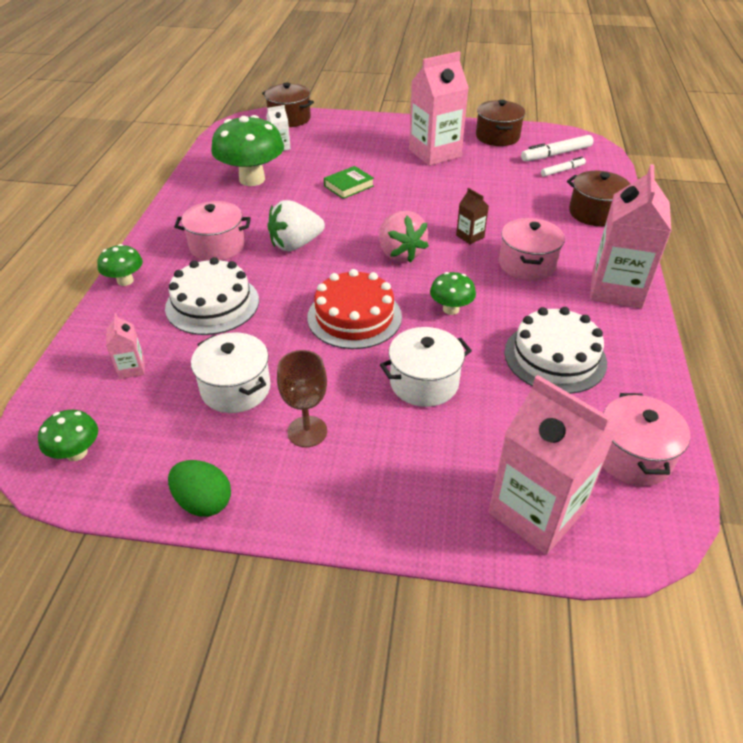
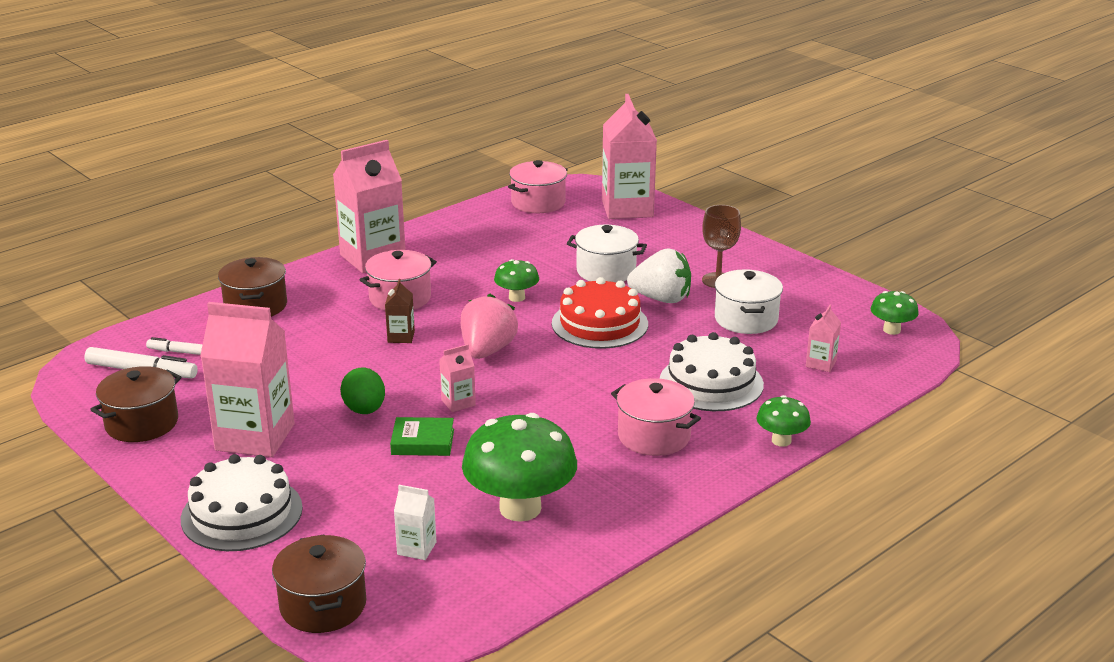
camera: 140 degrees left, 15 degrees down
(203, 502) = (816, 278): green egg -> green egg (364, 410)
(295, 244) = (572, 402): white strawberry -> white strawberry (661, 299)
(363, 213) = (458, 403): none -> pink carton
(555, 357) = (496, 248): white cake -> white cake (242, 513)

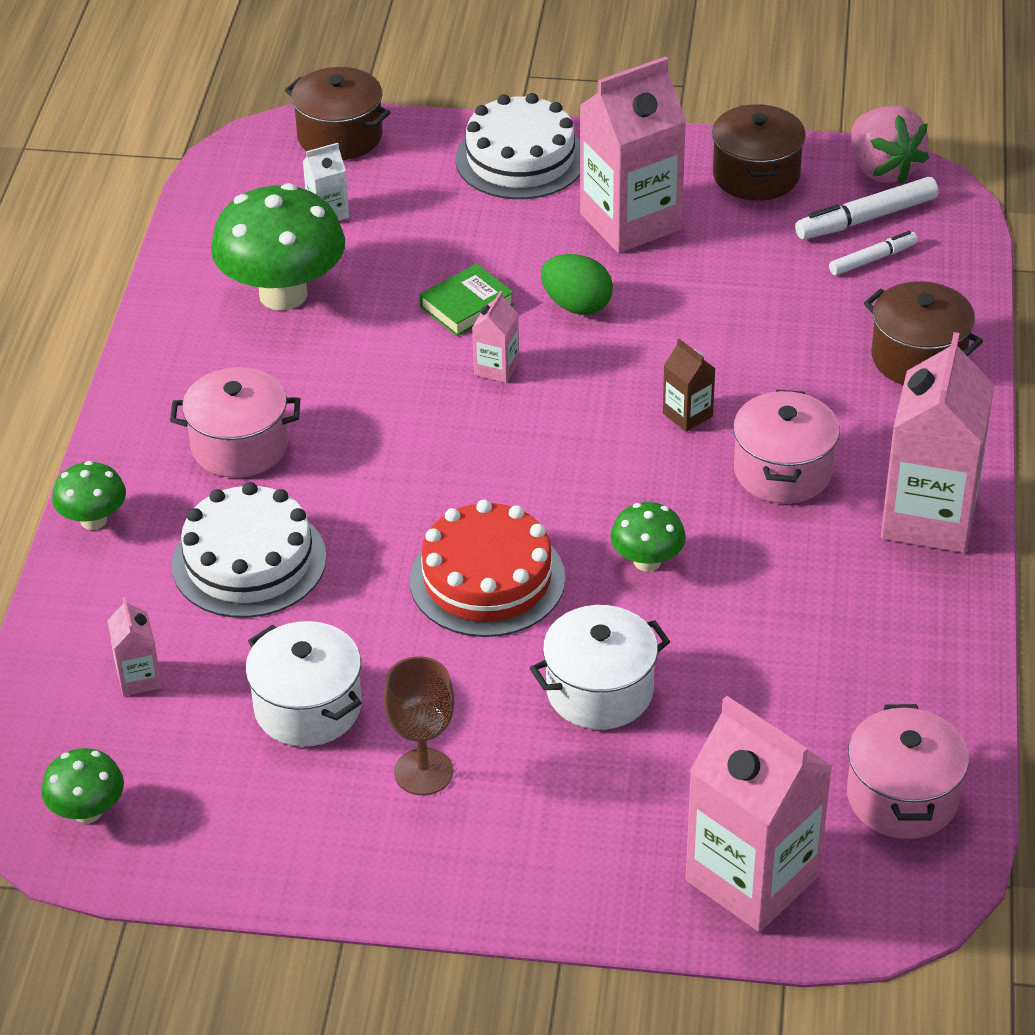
camera: 140 degrees right, 15 degrees up
(487, 351) = (563, 454): pink strawberry -> pink strawberry (882, 169)
(661, 299) = (461, 678): white strawberry -> none

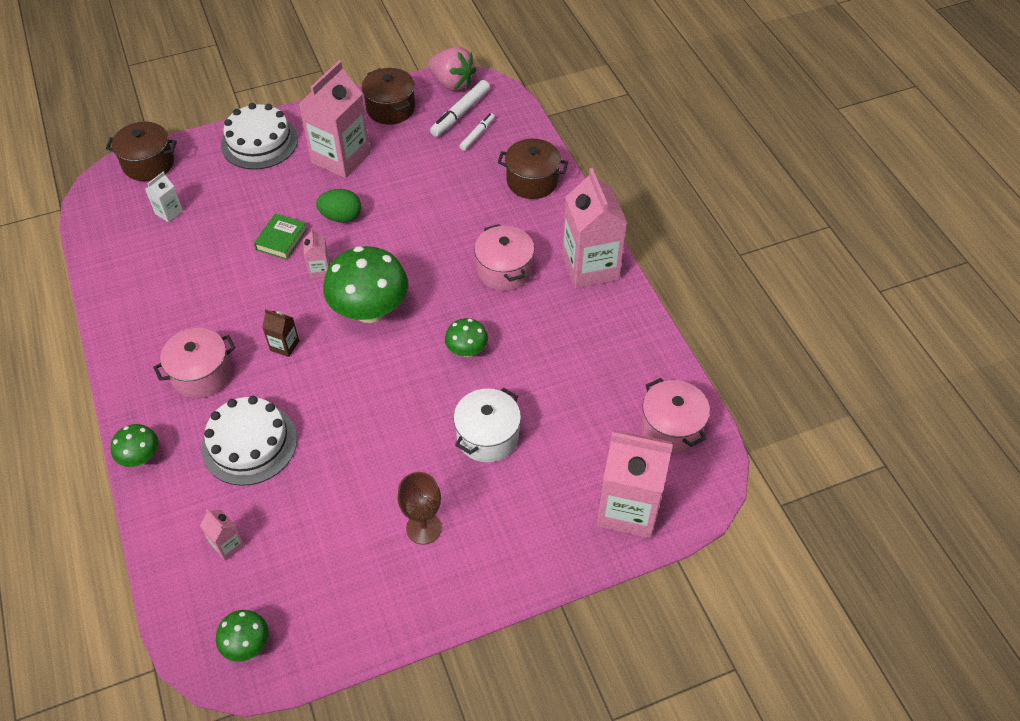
camera: 30 degrees left, 10 degrees up
(283, 294) = (172, 271): green mushroom -> green mushroom (370, 311)
(308, 707) = (336, 518): white pot -> none
(487, 579) = (389, 397): red cake -> none
(687, 415) = (437, 257): brown carton -> brown carton (284, 345)

